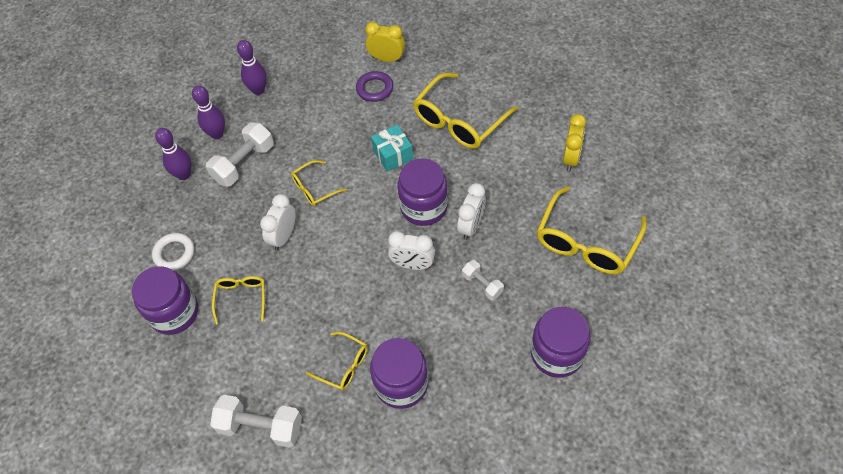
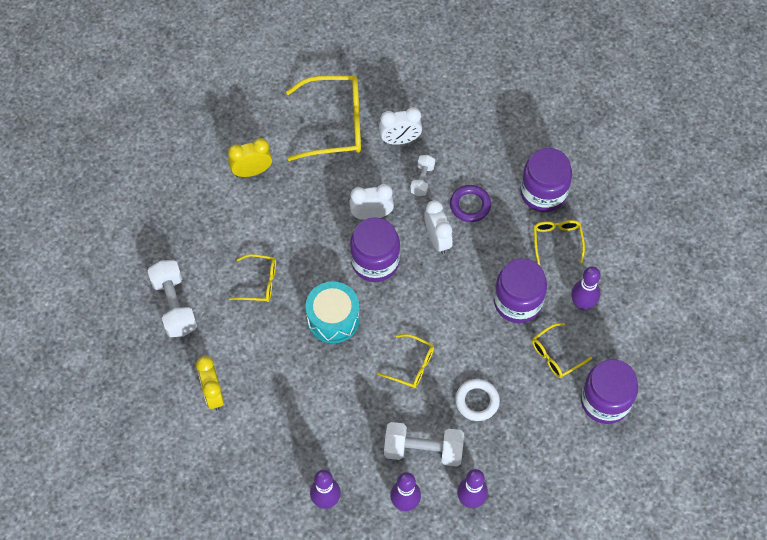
camera: 125 degrees left, 5 degrees up
(174, 253) = (554, 443): white ring -> white ring (477, 401)
(260, 427) = (643, 269): white dumbbell -> white dumbbell (174, 305)
(269, 349) = (582, 304): none -> purple bowling pin
(284, 236) = (477, 359): white clock -> white clock (400, 140)
(374, 89) = (260, 382): purple ring -> purple ring (470, 205)
(393, 155) = (333, 319): turquoise gift -> turquoise drum
(459, 121) = (260, 282): yellow glasses -> yellow glasses, size x0.53
(557, 353) = (448, 103): purple jar -> purple jar (517, 302)

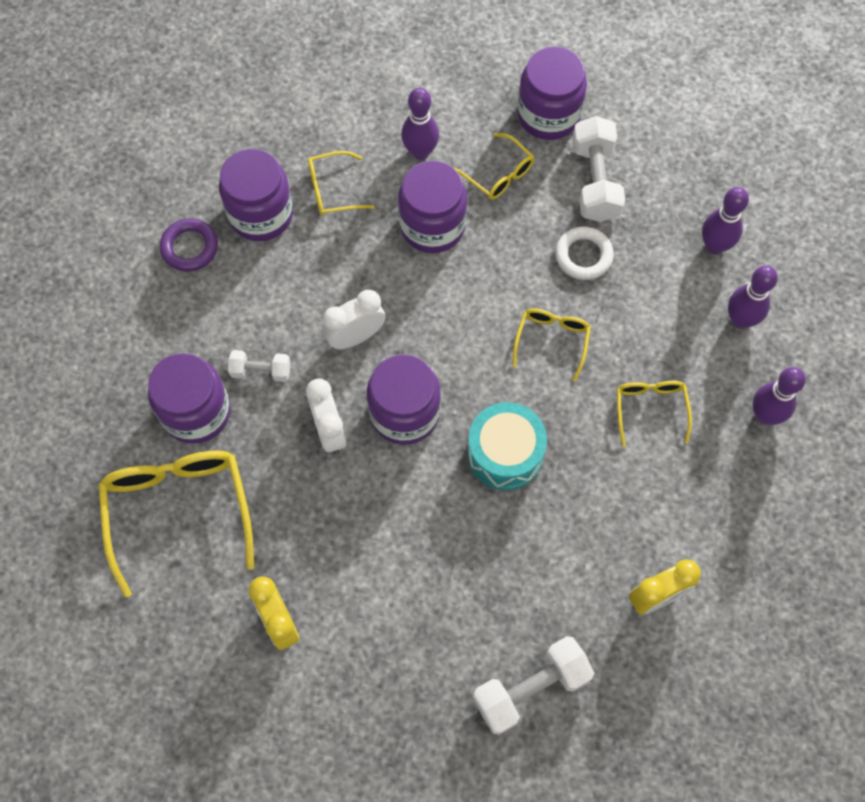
camera: 100 degrees left, 5 degrees up
(260, 282) = (468, 568): yellow glasses -> yellow glasses (650, 409)
(400, 140) = (196, 412): white clock -> purple jar
(423, 450) = (665, 309): white dumbbell -> white dumbbell (595, 181)
(470, 205) = (294, 302): purple ring -> purple ring (190, 247)

